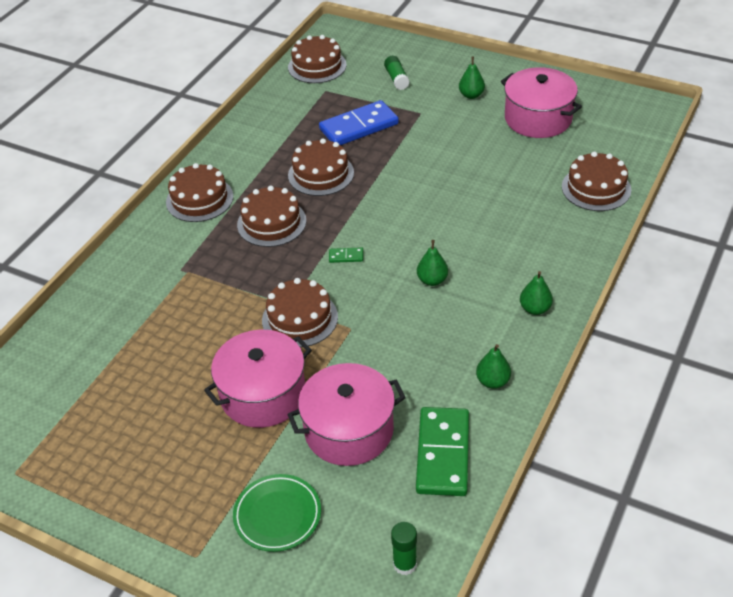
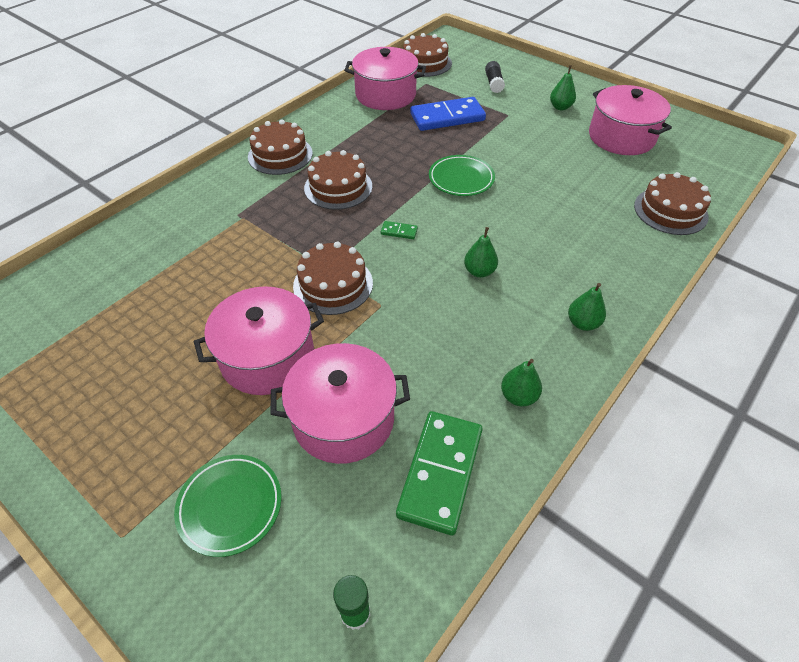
camera: 10 degrees right, 5 degrees up
(286, 112) = (385, 95): none -> pink pot
(321, 174) = (399, 152): brown cake -> none
(391, 192) = (461, 179): none -> green plate
(396, 79) = (493, 83): green glue stick -> black glue stick

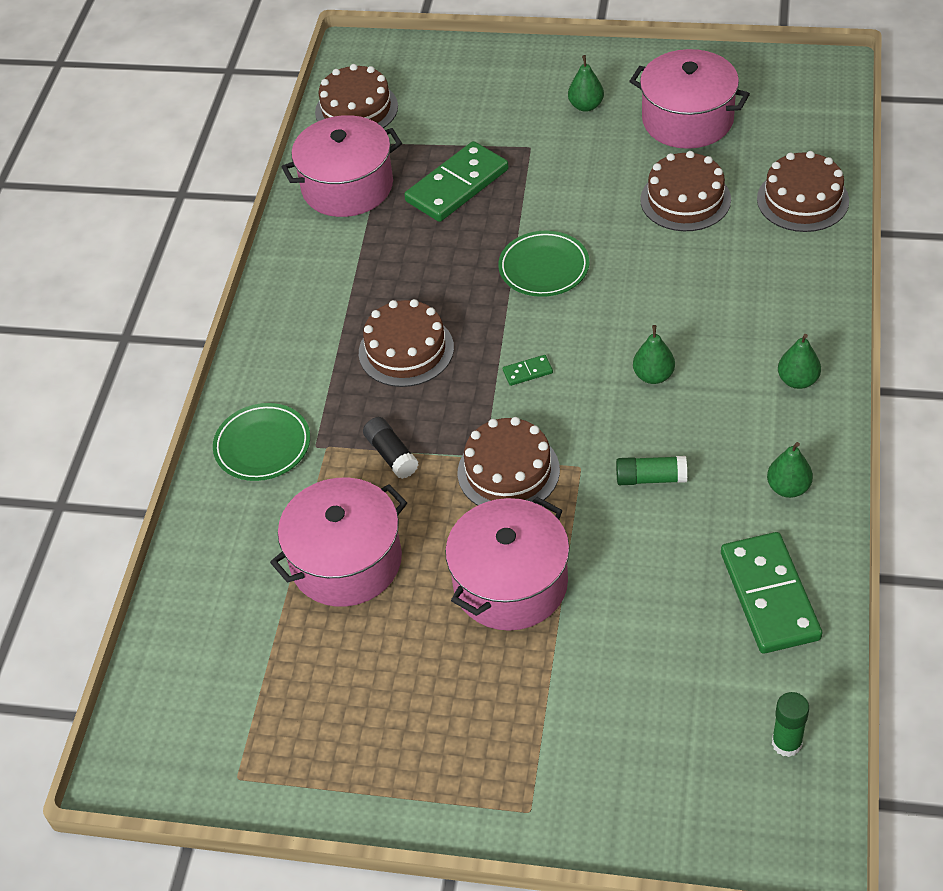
camera: 25 degrees left, 0 degrees up
(230, 506) = (605, 730): green plate -> green plate (262, 446)
(280, 155) = (290, 341): brown cake -> brown cake (685, 199)
(343, 419) = (641, 599): pink pot -> pink pot (346, 561)
(422, 337) = (651, 478): none -> green glue stick
(447, 117) = (457, 186): blue domino -> green domino
(493, 83) = (475, 104): black glue stick -> black glue stick (391, 455)

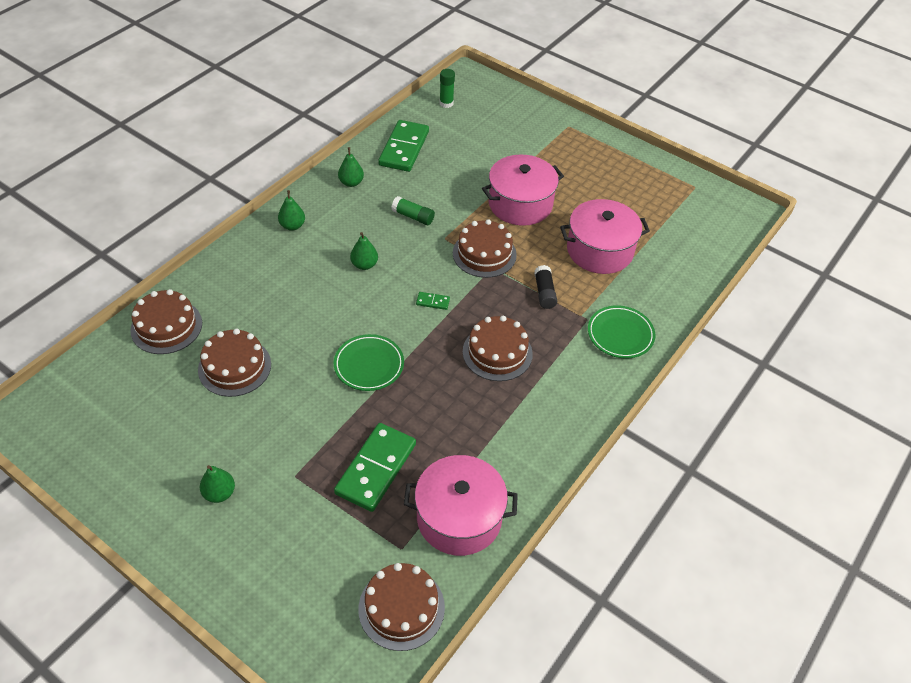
camera: 160 degrees left, 0 degrees up
(457, 186) = (375, 468): green domino -> green domino turned 45 degrees counterclockwise
(687, 120) = (164, 434): pink pot -> none

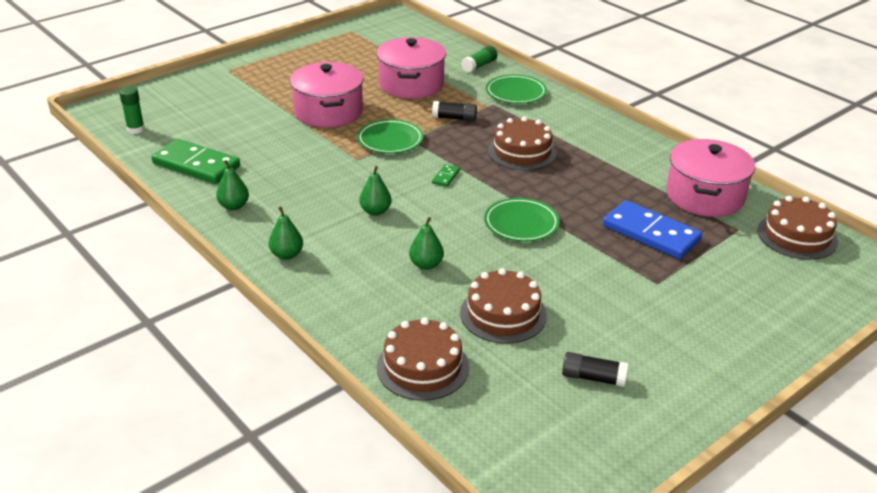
camera: 75 degrees left, 15 degrees down
(159, 434) = (593, 378): none -> black glue stick
(219, 493) = (677, 335): green pear -> green pear (426, 265)
(375, 468) = (650, 233): green domino -> blue domino
(413, 216) = (314, 173): green glue stick -> green glue stick (479, 66)
(484, 254) = (390, 140): brown cake -> green plate

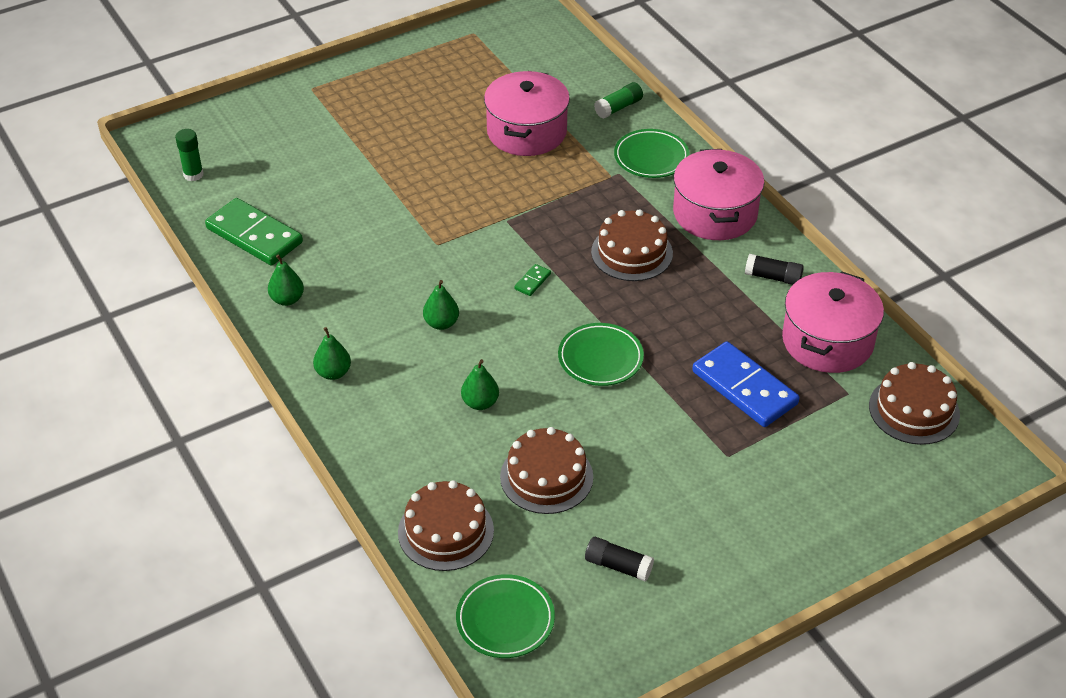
camera: 10 degrees right, 10 degrees up
(328, 112) = (418, 167): pink pot -> pink pot (715, 213)
(390, 140) = (481, 219): green plate -> green plate (505, 620)
(454, 118) = (565, 192): black glue stick -> black glue stick (773, 277)

